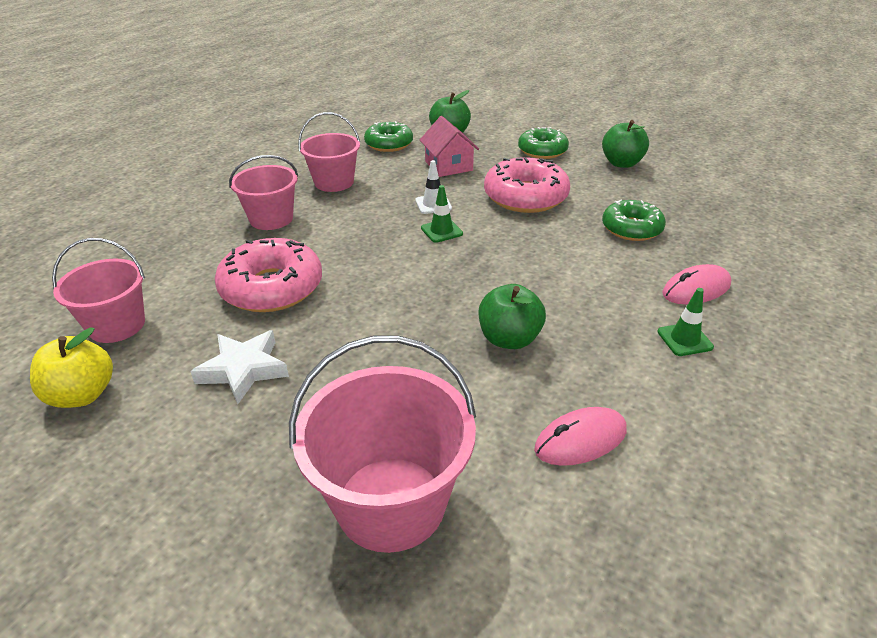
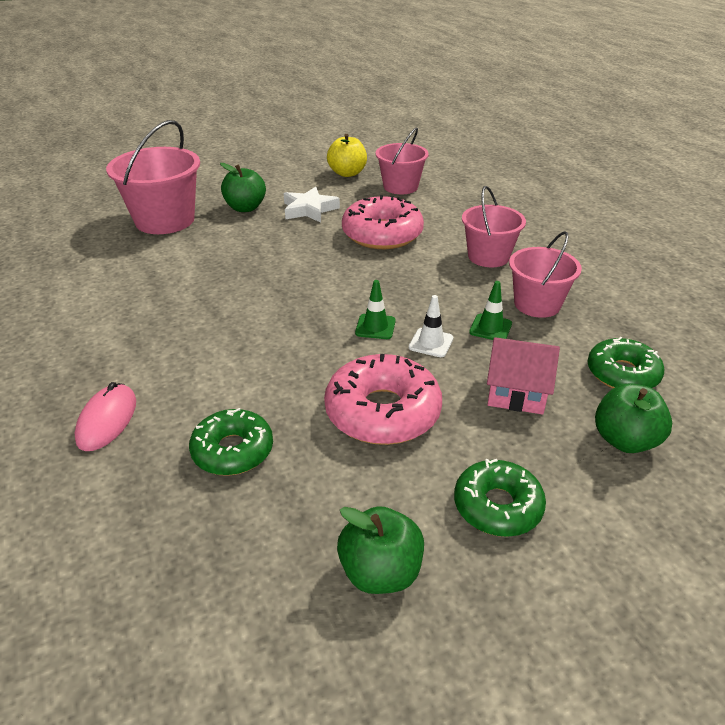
camera: 125 degrees right, 0 degrees up
(509, 339) = (205, 295): green apple -> green apple (245, 208)
(580, 440) = (104, 280): pink mouse -> none
(684, 339) = (85, 368): green traffic cone -> green traffic cone (490, 328)

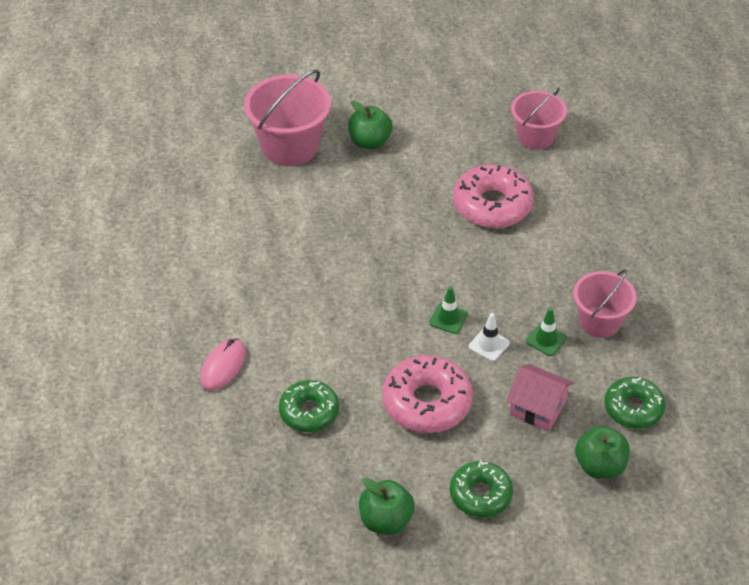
camera: 15 degrees right, 10 degrees up
(309, 209) = (432, 156): white star -> none
(347, 173) = (487, 104): yellow apple -> none
(488, 256) = (582, 255): pink bucket -> none

